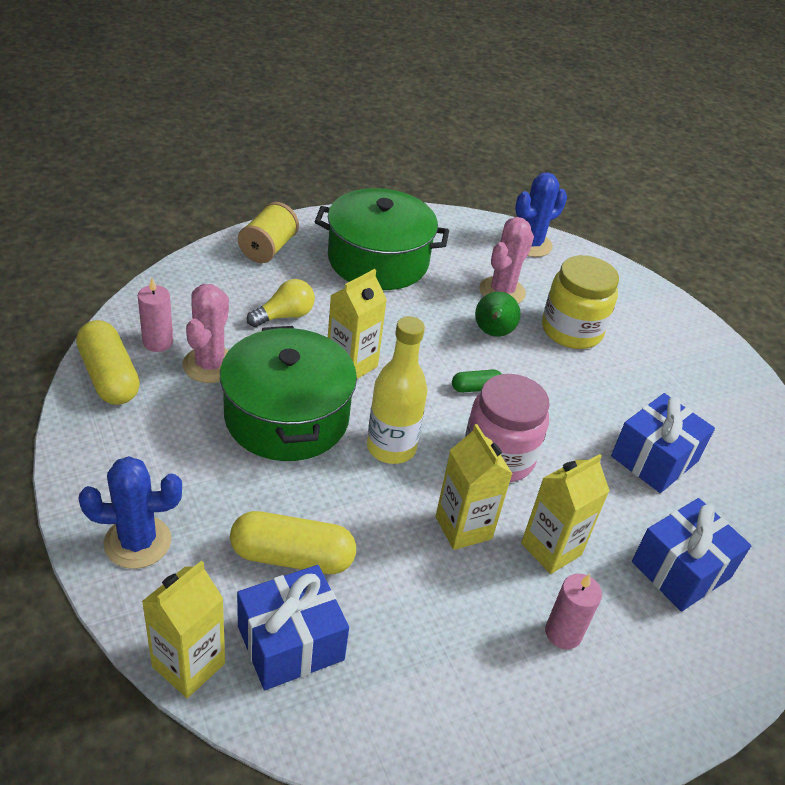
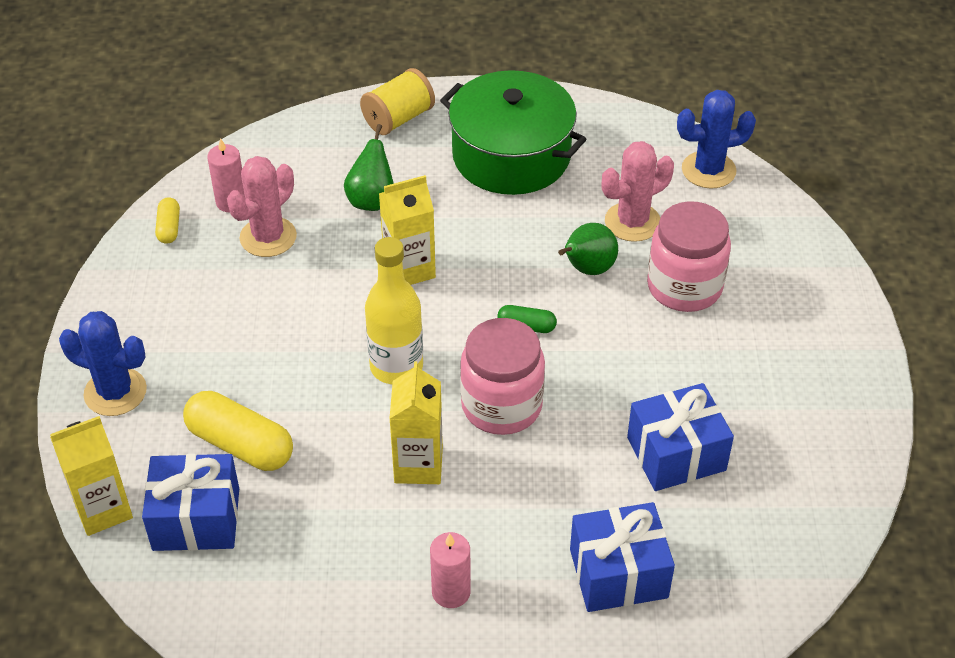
camera: 30 degrees right, 5 degrees up
(109, 377) = (169, 228): yellow capsule -> yellow capsule, size x0.52
(284, 316) = (371, 200): yellow light bulb -> green pear
(287, 416) = (312, 309): green pot -> none
(551, 549) = (494, 512): yellow carton -> none
(571, 330) = (684, 287): yellow jar -> pink jar

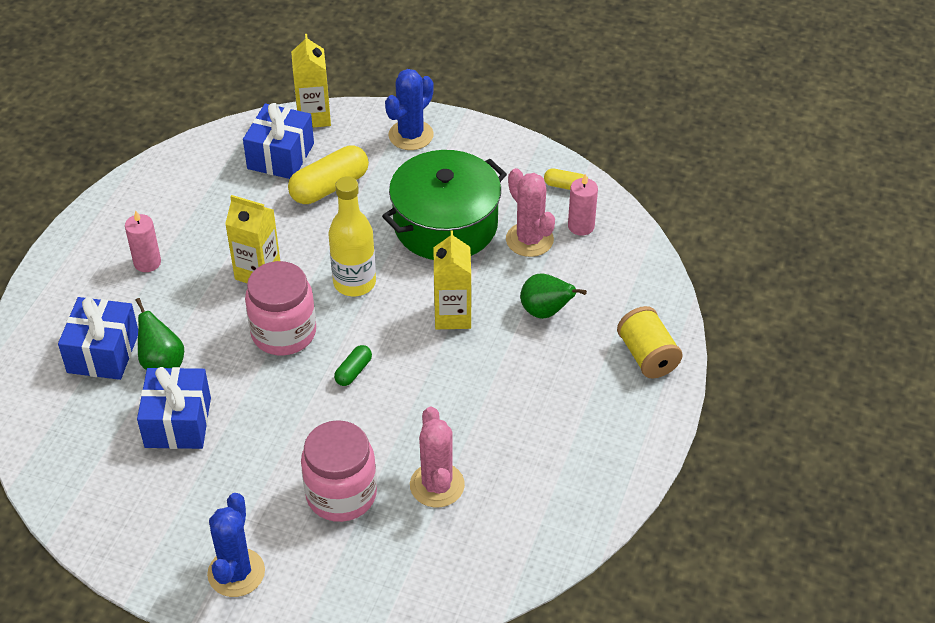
camera: 110 degrees right, 0 degrees up
(511, 156) = (563, 423): green pot -> green pot (445, 224)
(587, 269) = (396, 432): green pear -> green pear (162, 363)
(708, 170) = (479, 573): blue cactus -> blue cactus (236, 573)

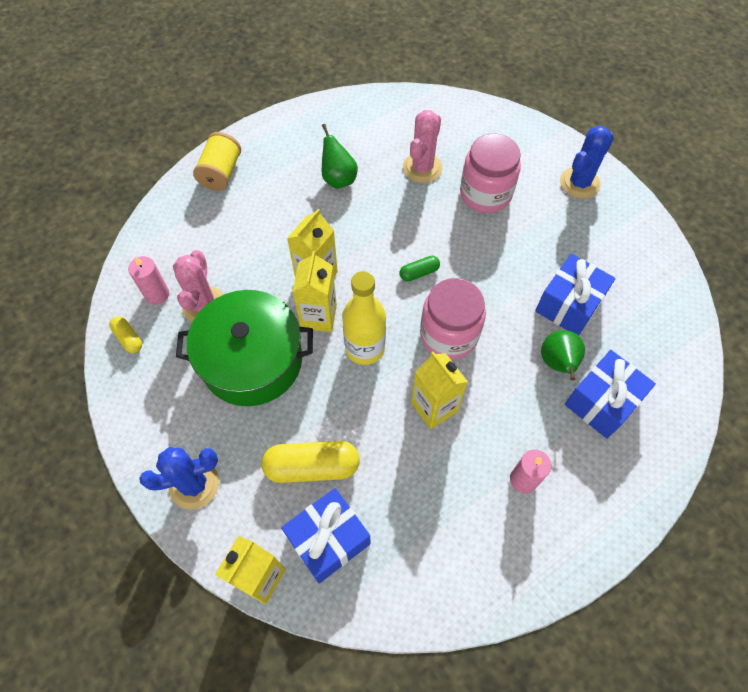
camera: 145 degrees left, 15 degrees up
(418, 284) = (318, 316): none -> yellow carton
(545, 312) = (251, 240): green pear -> green pear (338, 179)

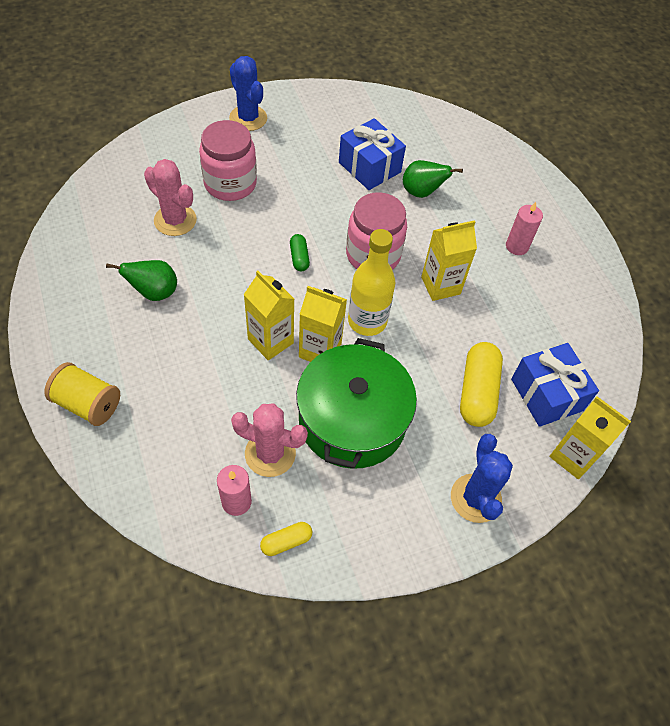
camera: 80 degrees left, 5 degrees down
(602, 402) = (462, 178): blue gift -> none

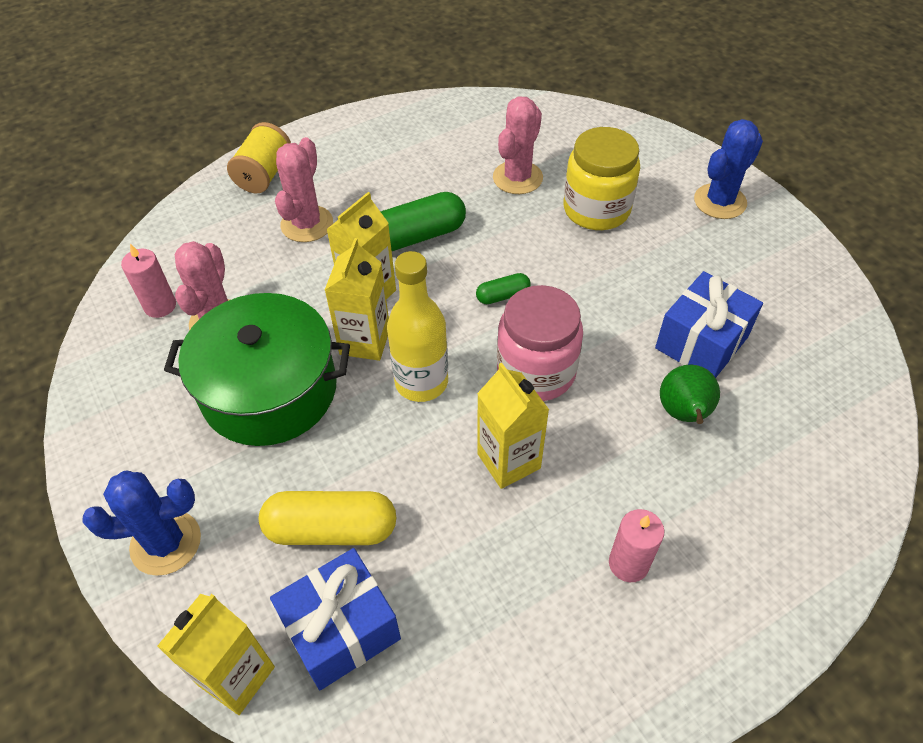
camera: 85 degrees right, 5 degrees down
(154, 292) = (410, 186): green pear -> none
(172, 375) = (307, 224): none -> pink cactus
(218, 298) = (417, 236): none -> green capsule
(230, 183) = (596, 209): pink jar -> yellow jar
(286, 542) = (113, 356): yellow capsule -> none

